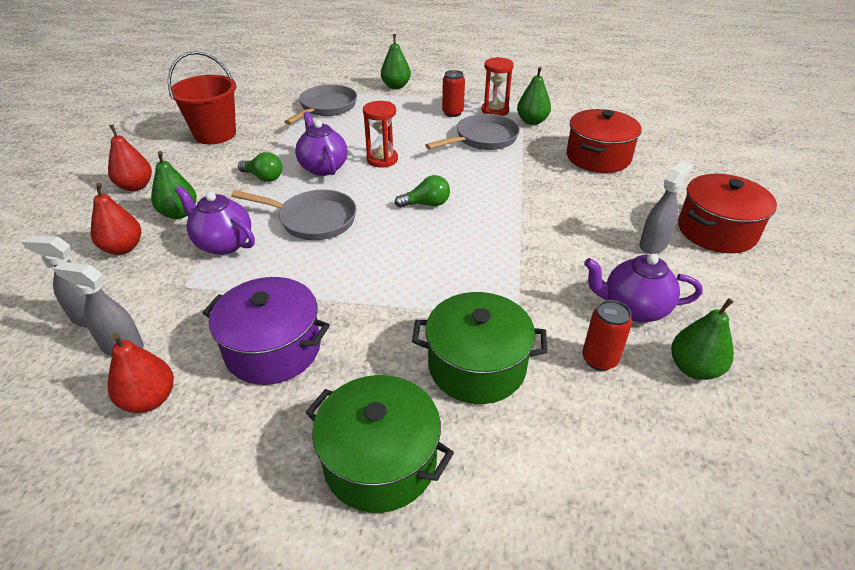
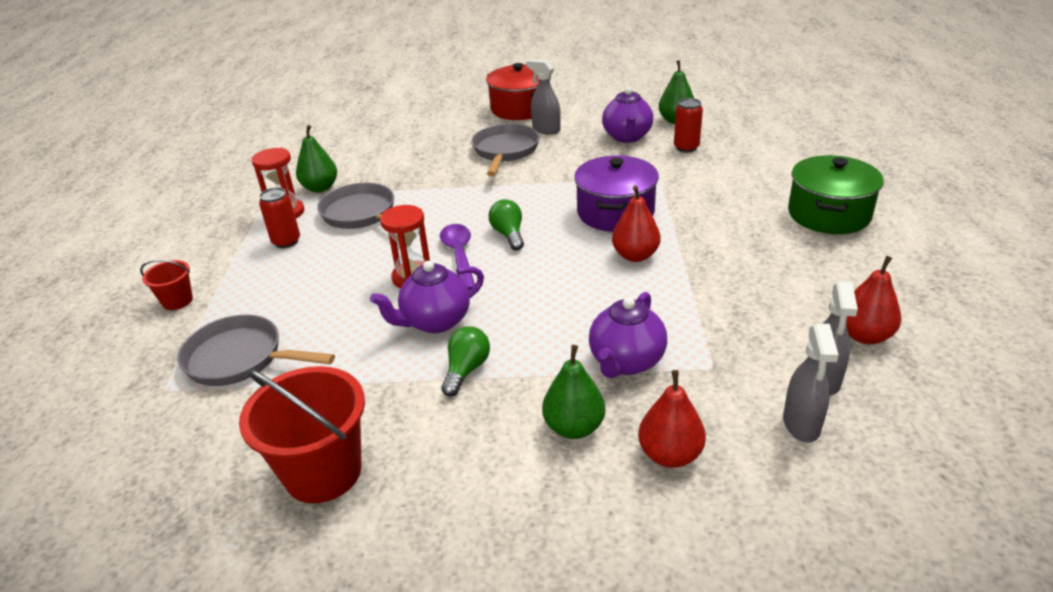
camera: 95 degrees left, 5 degrees down
(136, 186) = (511, 513): red pear -> red pear (635, 255)
(273, 349) = (763, 282): purple pot -> purple pot (615, 212)
(313, 220) = (558, 303): grey pan -> grey pan (505, 151)
(396, 86) = (177, 301): green pear -> red bucket
(403, 179) = (459, 255): none -> purple spoon
(476, 366) = (720, 188): green pot -> none
(598, 157) = (405, 151): red pot -> none

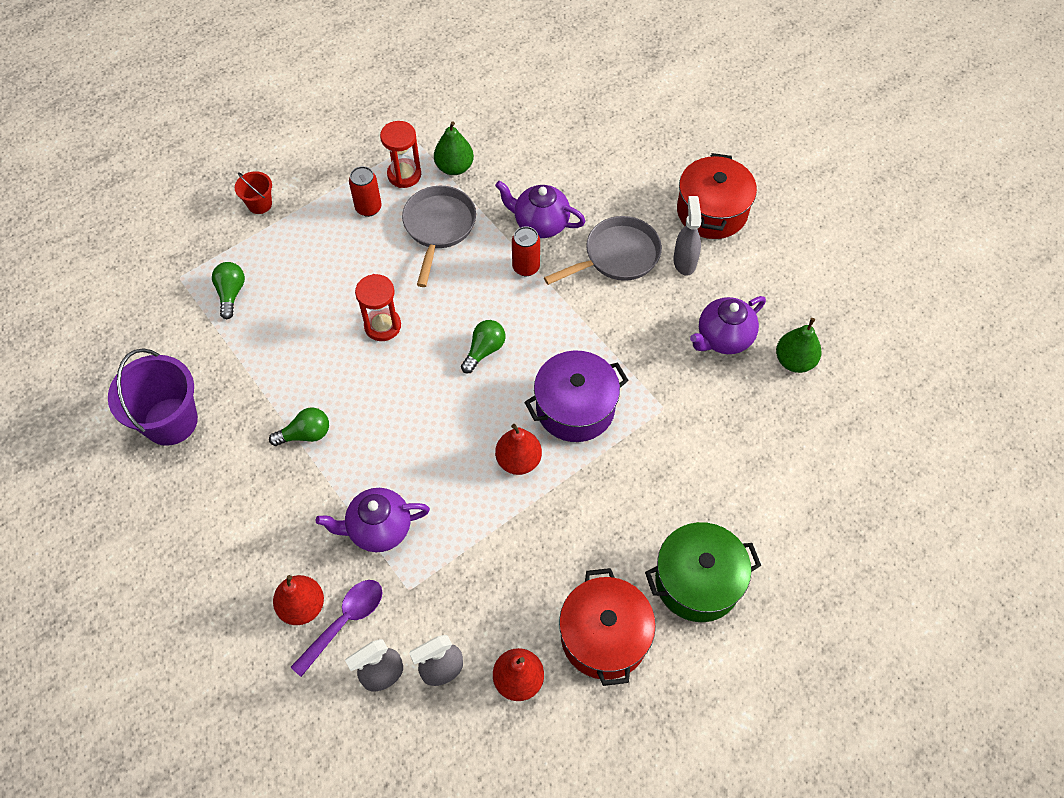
camera: 50 degrees right, 25 degrees up
(240, 359) = (231, 293): grey pan -> green light bulb
(323, 472) = (170, 421): red bucket -> purple bucket
(435, 321) = (343, 378): purple teapot -> purple teapot (540, 224)
(459, 255) = (431, 336): purple spoon -> purple spoon (344, 622)
(574, 427) = (292, 535): green pear -> none
(686, 147) = (741, 400): red can -> red can (526, 267)
(850, 274) = (604, 636): none -> red pot

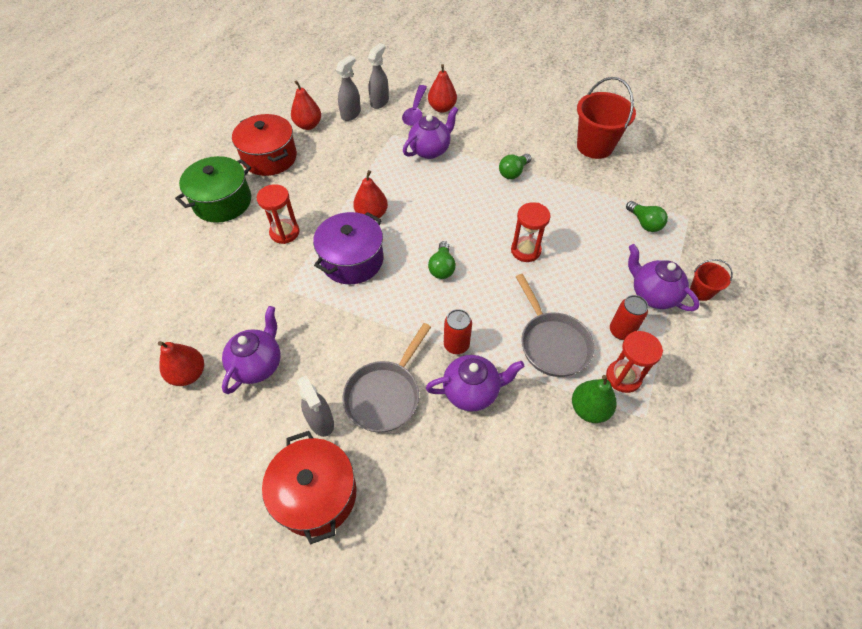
camera: 150 degrees right, 5 degrees down
(170, 421) = (594, 146): purple bucket -> red bucket
(306, 223) = (652, 294): none -> purple teapot
(635, 487) = (284, 232): none -> red hourglass
(794, 361) = (188, 374): green pear -> red pear

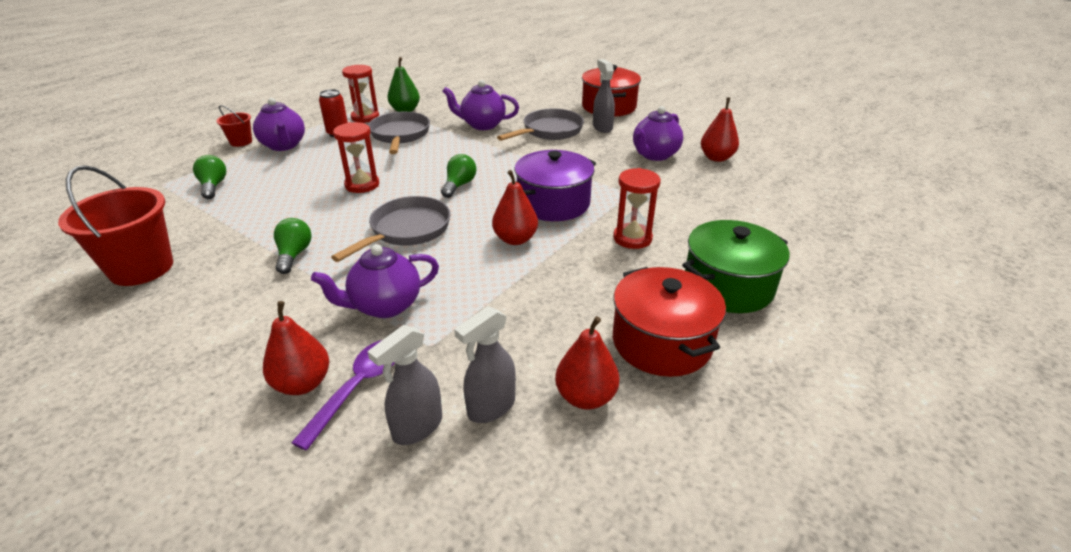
camera: 165 degrees left, 20 degrees down
(454, 207) = (406, 230): none -> grey pan
(456, 345) = (479, 144): red can -> none
(513, 172) = (294, 255): green light bulb -> green light bulb turned 60 degrees counterclockwise

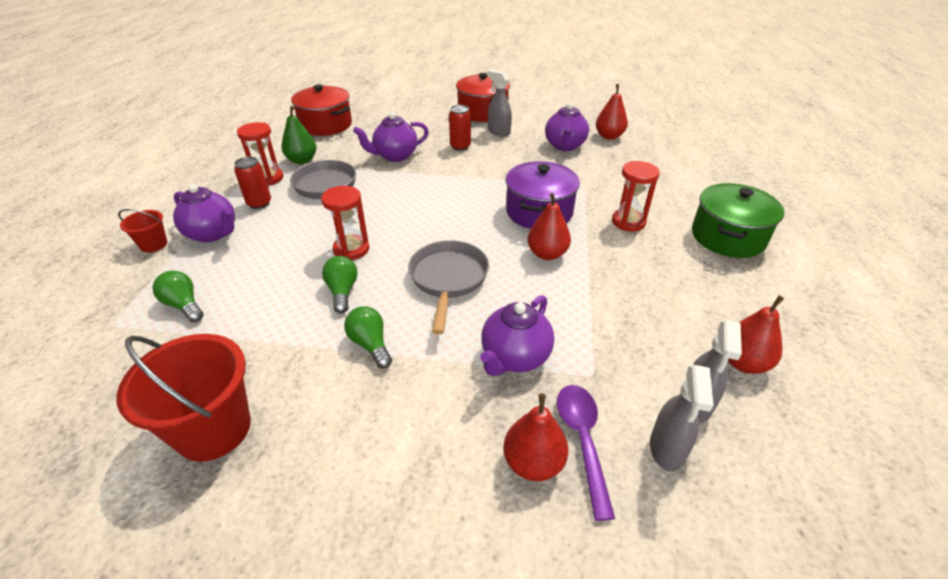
camera: 30 degrees left, 5 degrees up
(459, 185) = (443, 220): green light bulb -> green light bulb (342, 291)
(549, 131) = (460, 146): grey pan -> red can
(661, 342) = (738, 297): red pot -> red pot (326, 125)

